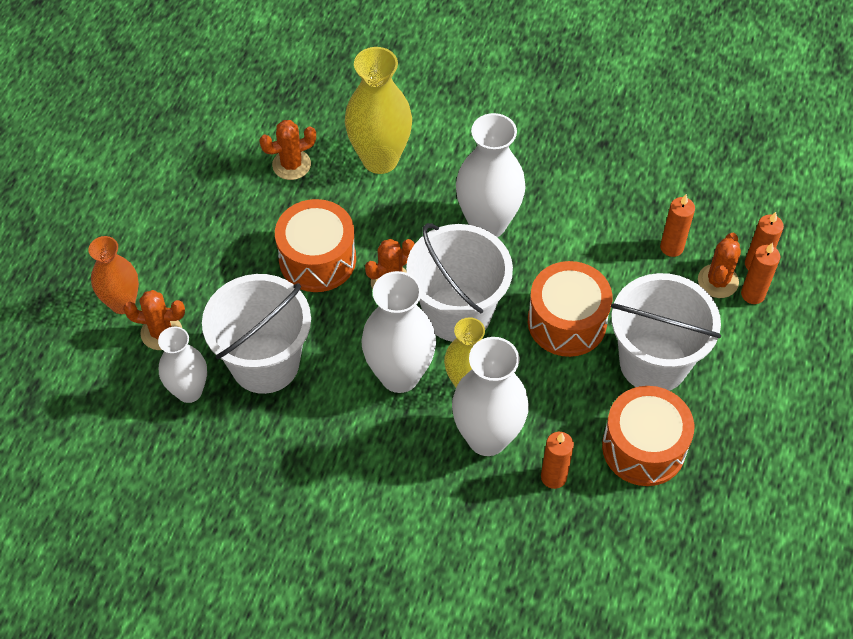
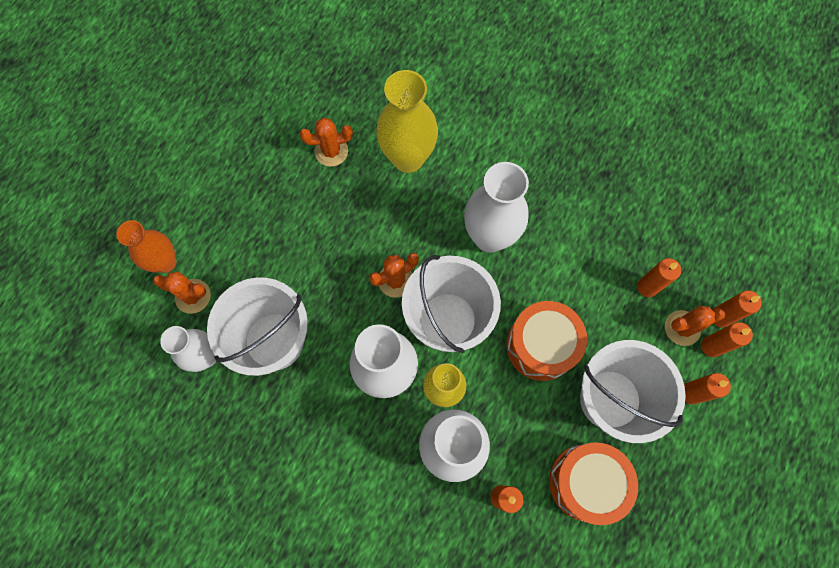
camera: 10 degrees right, 15 degrees up
(317, 259) = (337, 247): orange drum -> none
(718, 281) = (682, 328): orange cactus -> orange cactus turned 45 degrees clockwise
(739, 343) = (690, 393): none -> orange candle

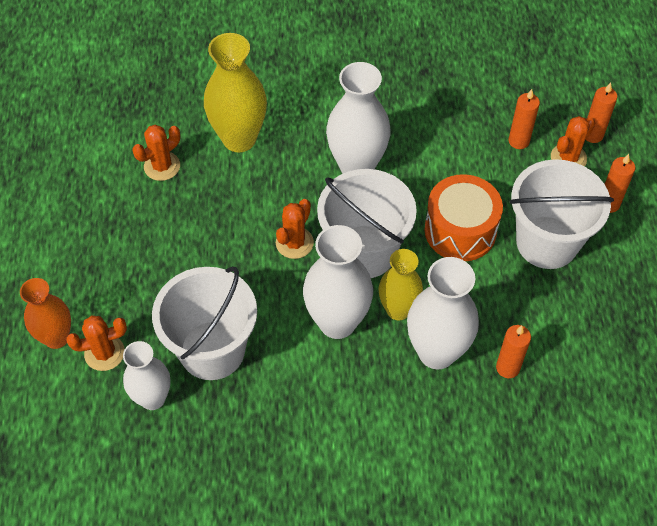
camera: 30 degrees left, 15 degrees down
(586, 482) = (571, 317): orange drum -> none
(711, 346) = (601, 160): orange candle -> none

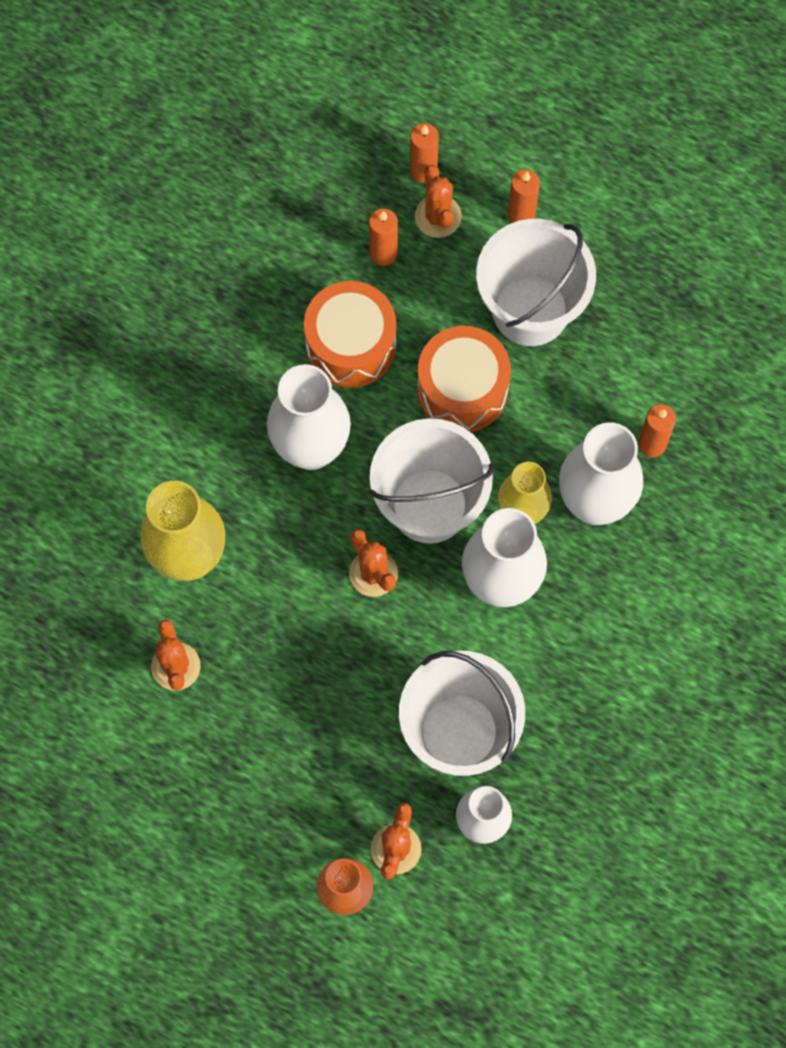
camera: 60 degrees left, 15 degrees up
(443, 154) = (351, 344): none -> orange drum

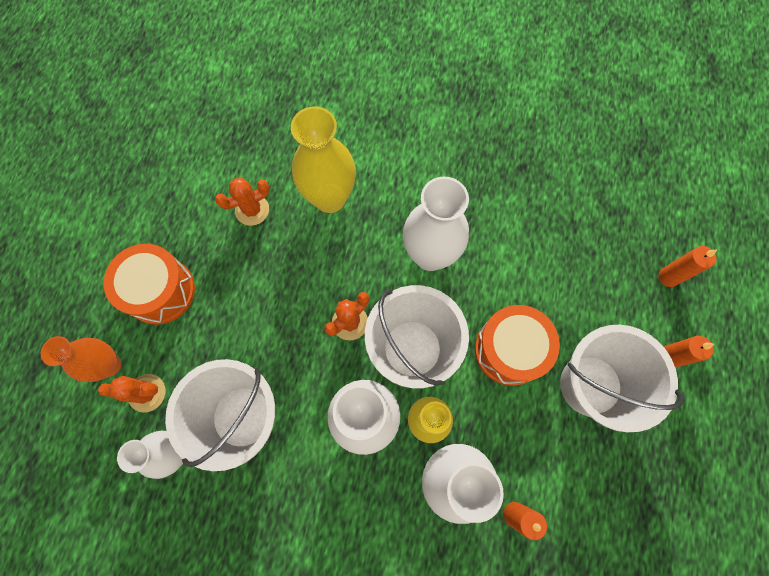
camera: 75 degrees right, 0 degrees up
(351, 344) = (516, 261): orange drum -> orange drum (160, 291)
(383, 253) = (593, 266): orange candle -> none
(438, 216) = (637, 297): orange cactus -> none

